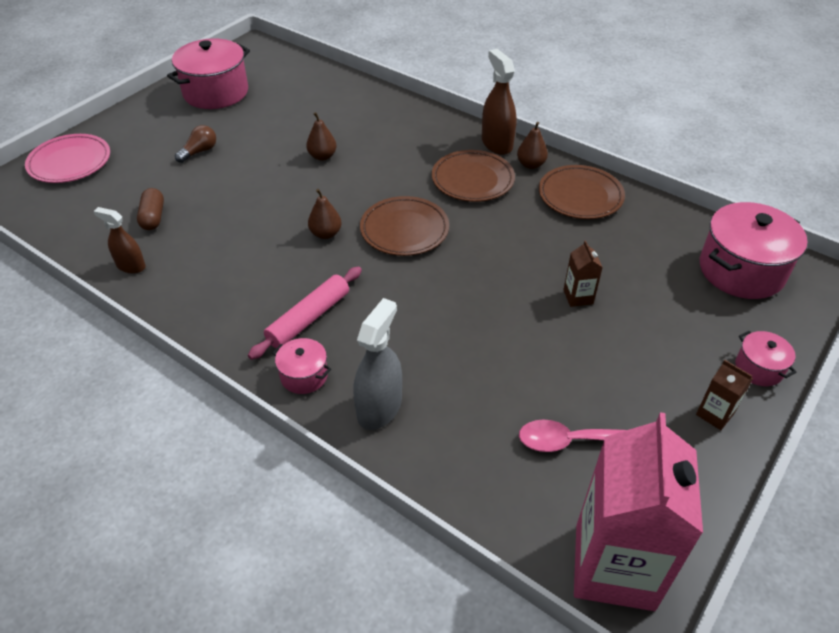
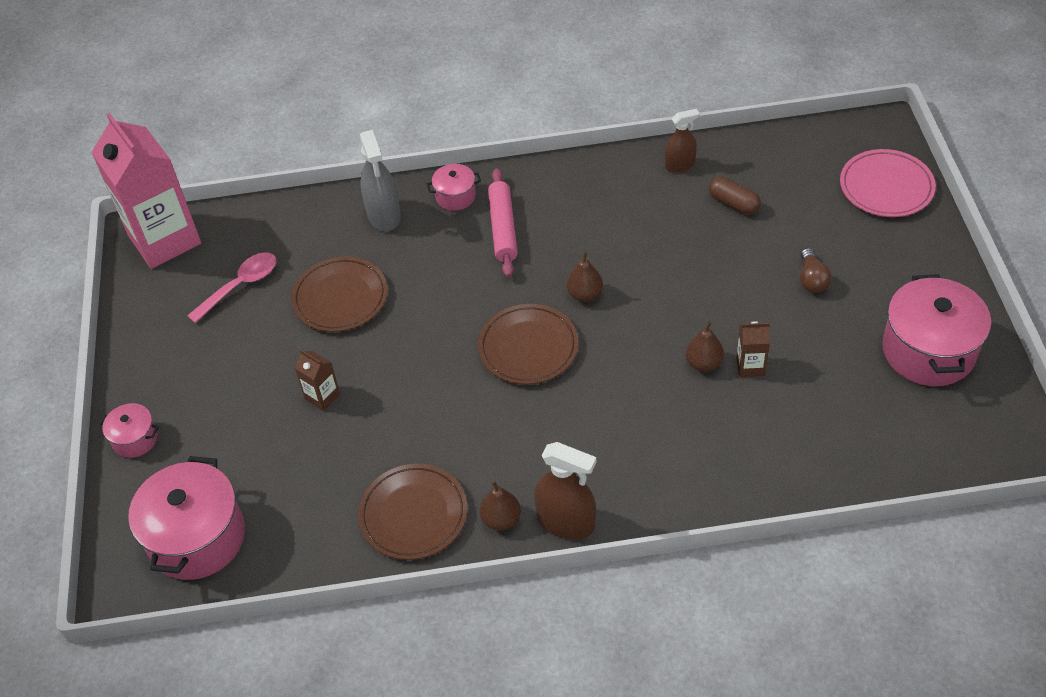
camera: 140 degrees right, 5 degrees up
(472, 180) = (535, 450): brown plate -> brown plate (340, 298)
(715, 414) = (151, 375): brown carton -> brown carton (750, 366)

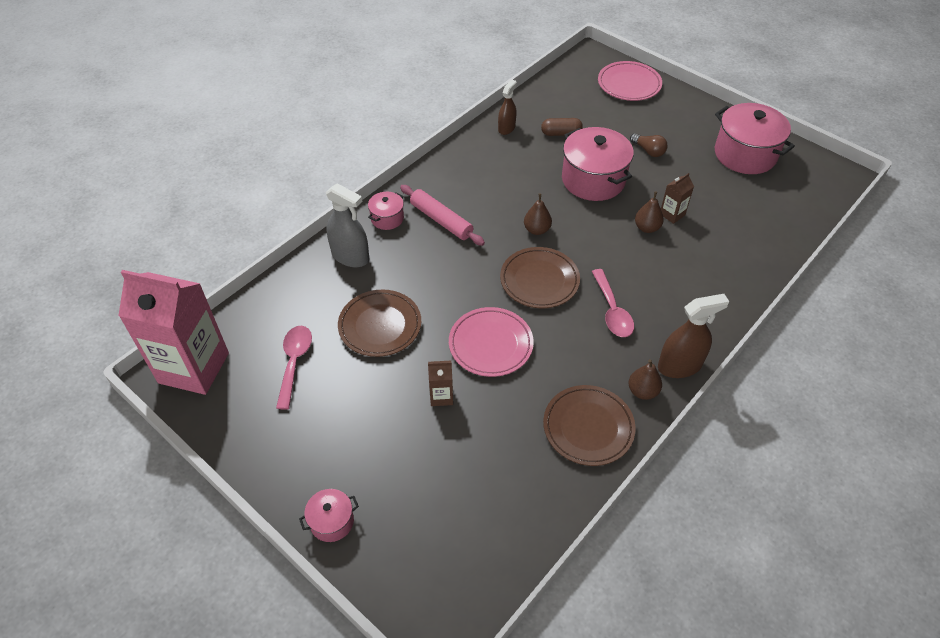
camera: 45 degrees left, 0 degrees up
(197, 537) = (461, 553): pink pot -> pink pot (593, 180)
(414, 379) = (490, 344): none -> pink plate
(564, 424) = (612, 311): none -> pink spoon

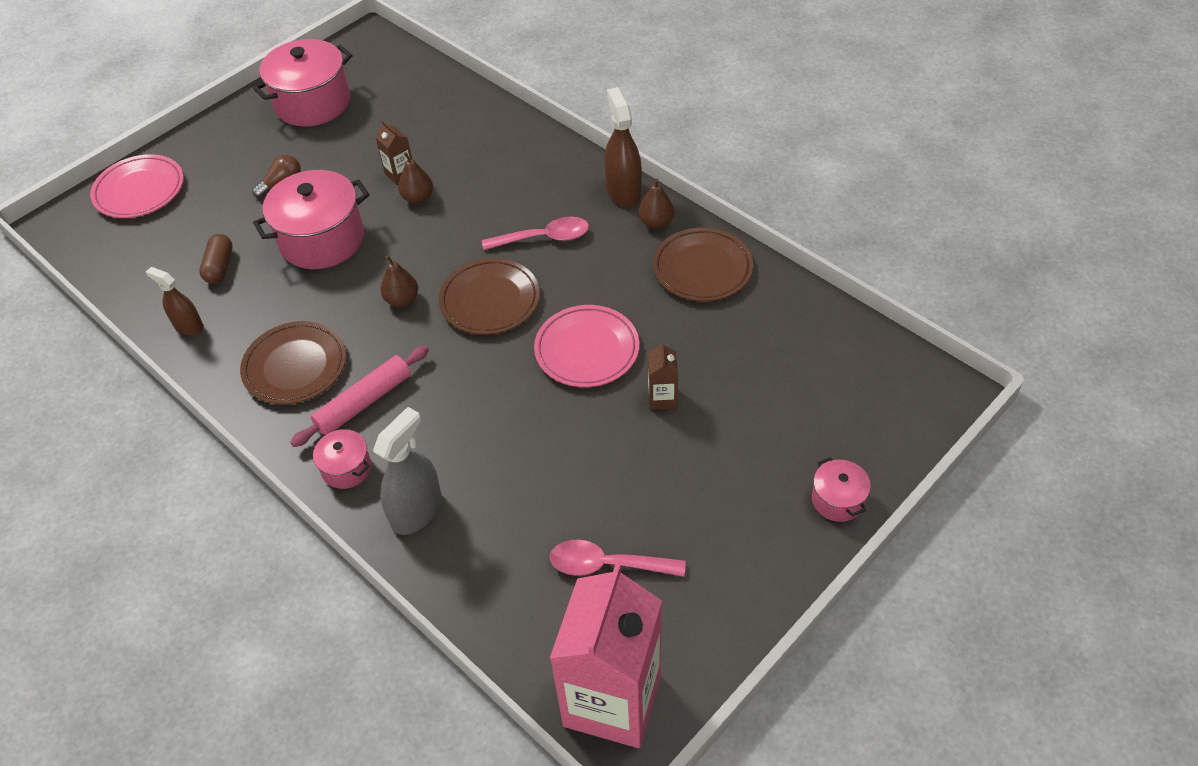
camera: 85 degrees left, 0 degrees up
(380, 326) = (549, 467): brown plate -> brown plate (295, 366)

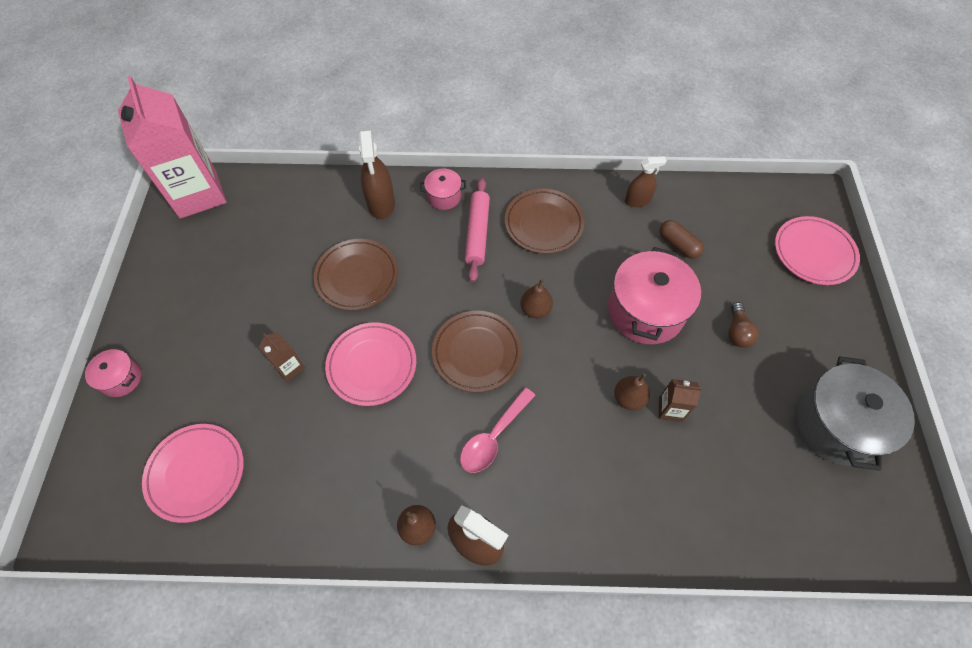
camera: 135 degrees right, 10 degrees up
(313, 103) = (835, 425): pink pot -> grey pot
(416, 511) = (381, 203): grey spray bottle -> brown spray bottle
(607, 565) = (248, 247): pink spoon -> none
(702, 269) = (340, 506): brown plate -> brown plate (357, 277)
(807, 364) = (196, 473): none -> pink plate

